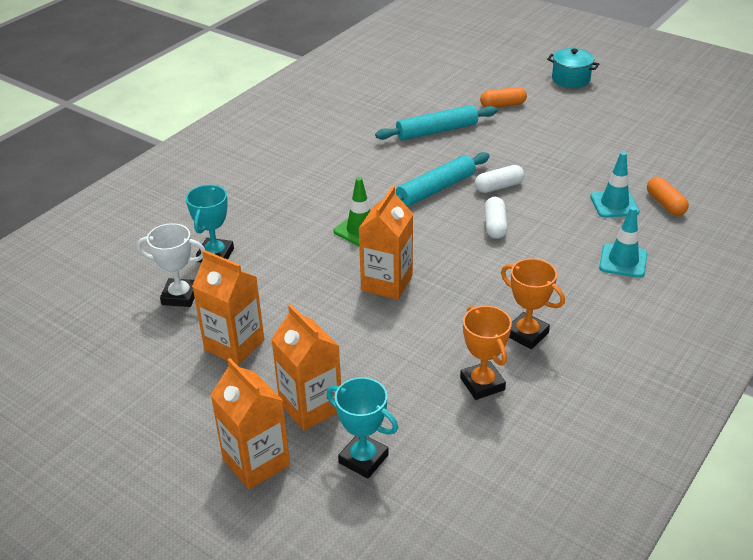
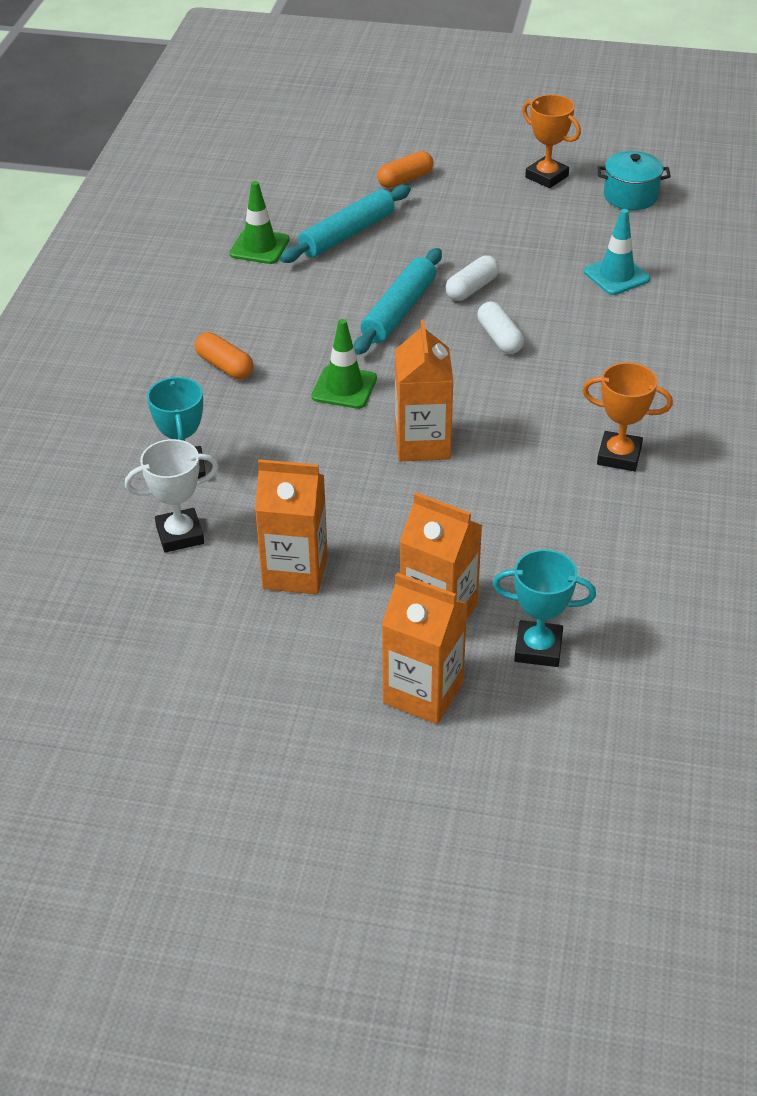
camera: 25 degrees left, 5 degrees up
(372, 126) = (259, 247): none -> green traffic cone
(482, 384) = (608, 526): orange trophy -> orange trophy (546, 177)
(570, 79) = (465, 125): turquoise pot -> turquoise pot (630, 196)
(623, 261) = (667, 341): turquoise traffic cone -> none
(665, 204) = (671, 260): orange capsule -> orange capsule (225, 366)

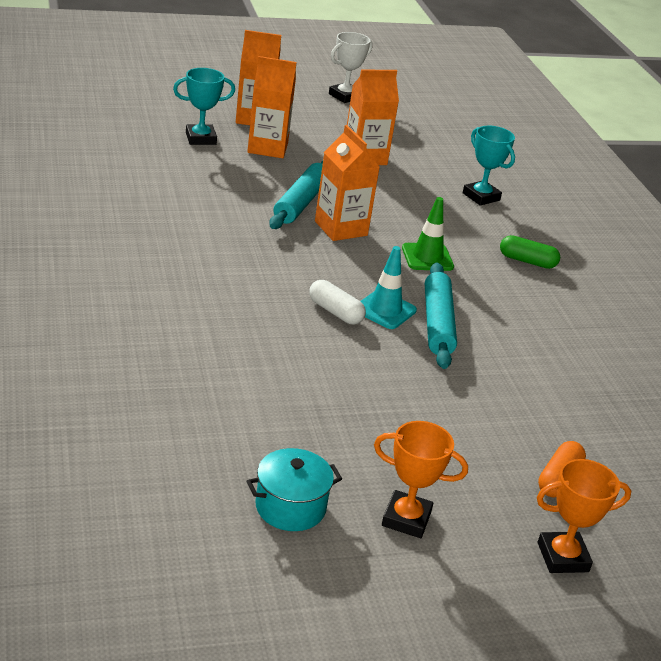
camera: 150 degrees right, 10 degrees down
(180, 535) = (447, 167): white trophy -> white trophy (345, 96)
(225, 366) = (527, 261): orange capsule -> green capsule
(259, 247) = (613, 366): green traffic cone -> none
(347, 234) = (551, 395): turquoise rolling pin -> turquoise rolling pin (301, 202)
(472, 288) = (391, 355): white capsule -> none
(616, 275) = (260, 392): turquoise traffic cone -> turquoise traffic cone (385, 310)
(619, 456) = (192, 237): orange trophy -> orange trophy (563, 557)

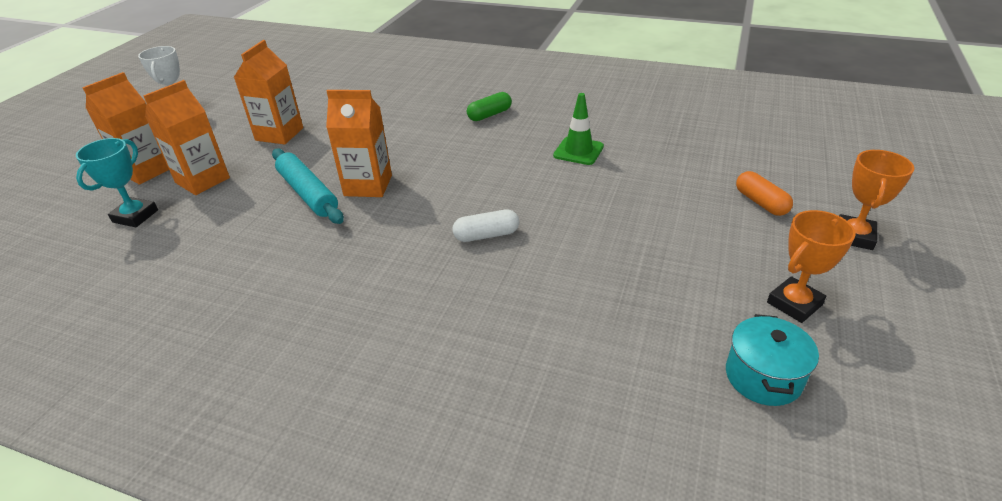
camera: 50 degrees left, 5 degrees up
(385, 310) = (503, 206): turquoise traffic cone -> none
(427, 257) = (448, 157): green traffic cone -> green traffic cone (578, 151)
(437, 323) = (539, 185): turquoise rolling pin -> none
(481, 197) = (391, 103): turquoise trophy -> none

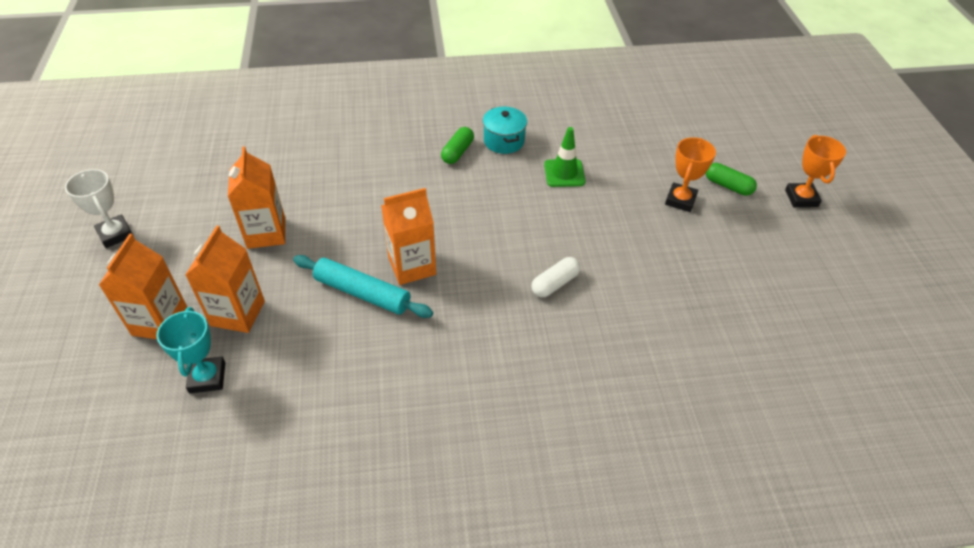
camera: 30 degrees left, 10 degrees up
(761, 202) = (728, 186): orange capsule -> green capsule
(763, 377) = (812, 333): turquoise pot -> turquoise pot (504, 141)
(794, 303) = (797, 269): orange trophy -> orange trophy (680, 200)

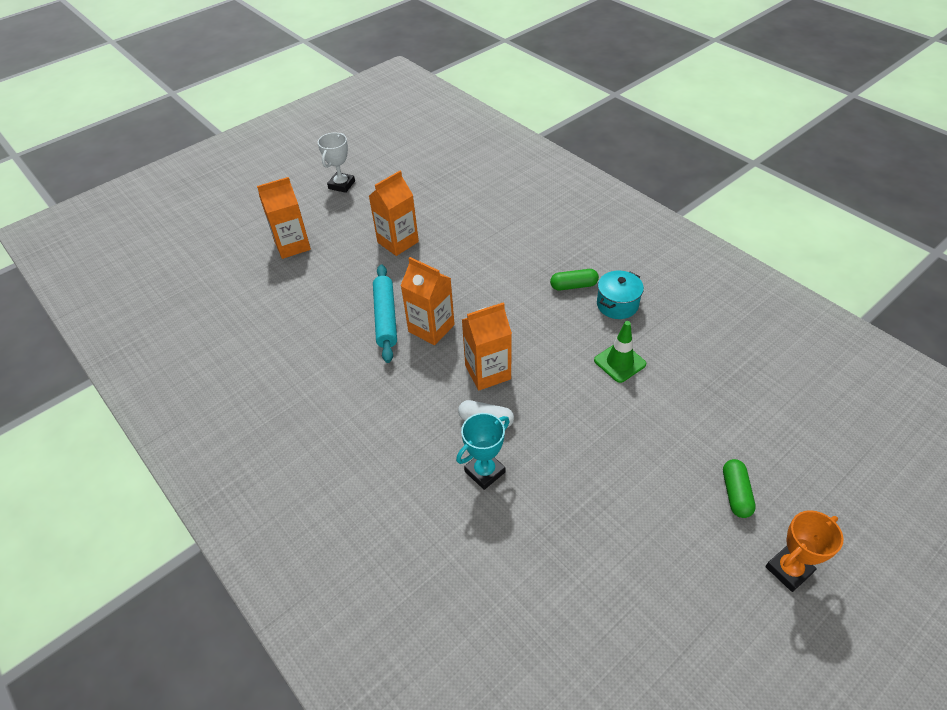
camera: 60 degrees right, 0 degrees up
(207, 377) = (267, 290): turquoise trophy -> turquoise trophy (484, 472)
(238, 313) = (323, 272): orange carton -> orange carton (488, 372)
(680, 200) = (673, 462): orange trophy -> none

